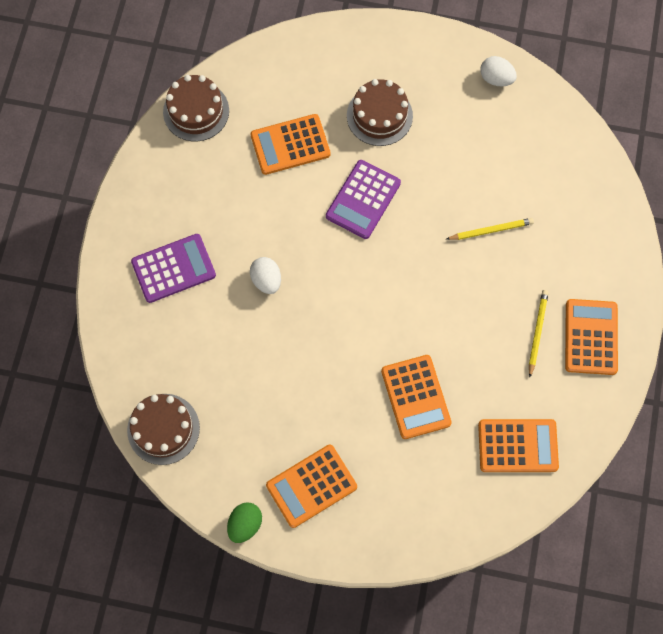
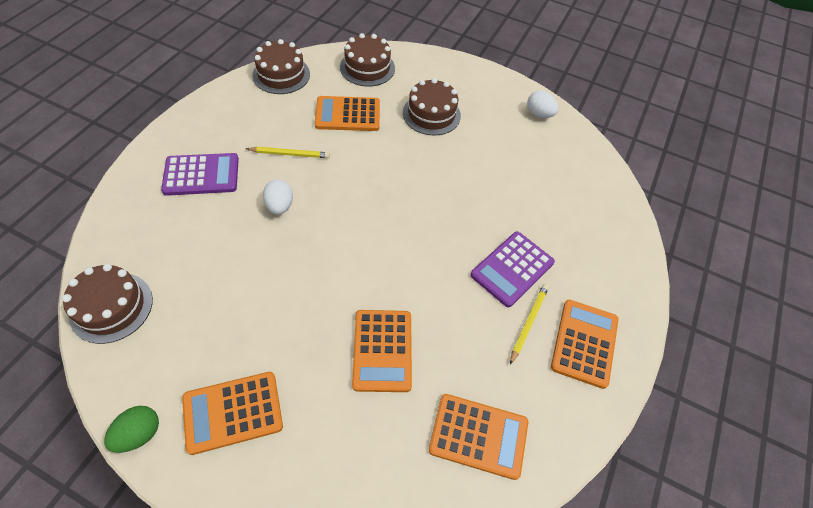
camera: 10 degrees right, 15 degrees down
(287, 70) = (367, 67): none -> brown cake
(363, 199) = (394, 168): purple calculator -> purple calculator (512, 269)
(491, 230) = (504, 221): yellow pencil -> yellow pencil (289, 154)

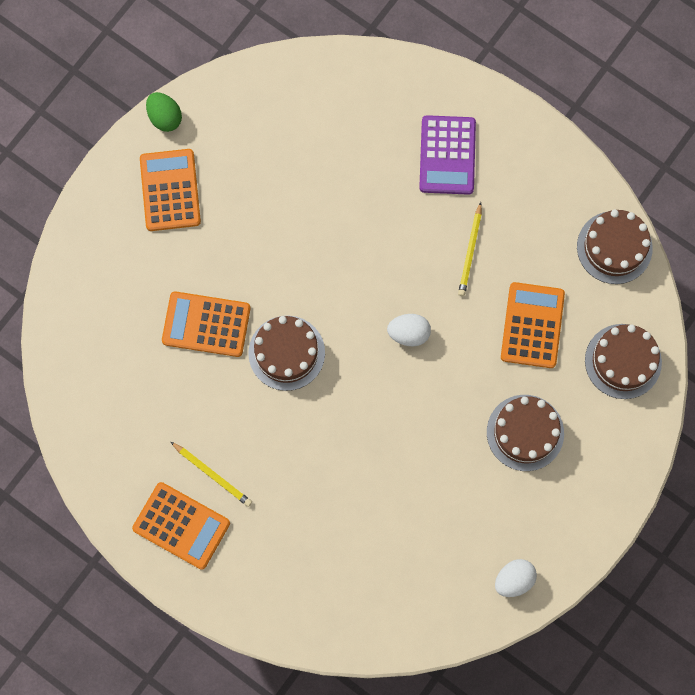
camera: 105 degrees right, 20 degrees up
(111, 307) = (290, 83): brown cake -> brown cake (286, 353)
(280, 206) = (393, 237): white egg -> white egg (408, 333)
(478, 436) = (111, 397): orange calculator -> none
(512, 269) = (278, 475): purple calculator -> none

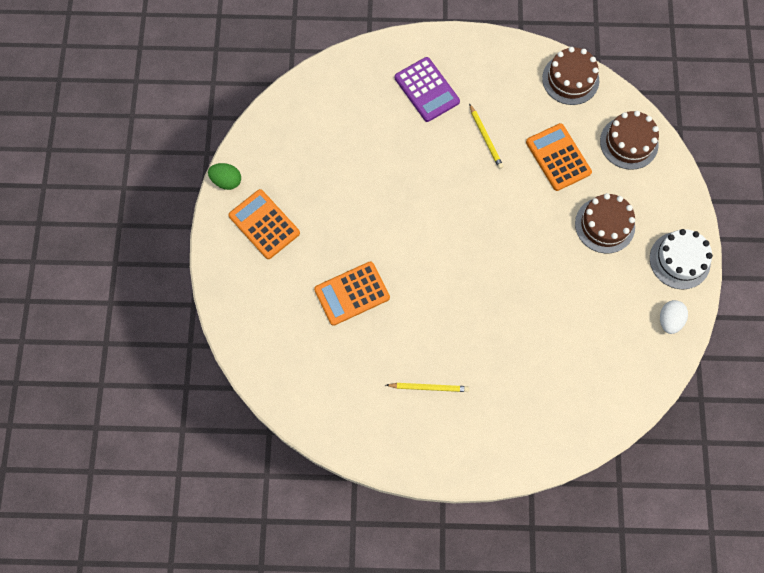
camera: 35 degrees left, 5 degrees down
(181, 526) = (433, 435): orange calculator -> none
(286, 353) = (418, 276): brown cake -> none
(408, 333) = (486, 213): white egg -> none
(576, 525) = (679, 260): none -> white cake

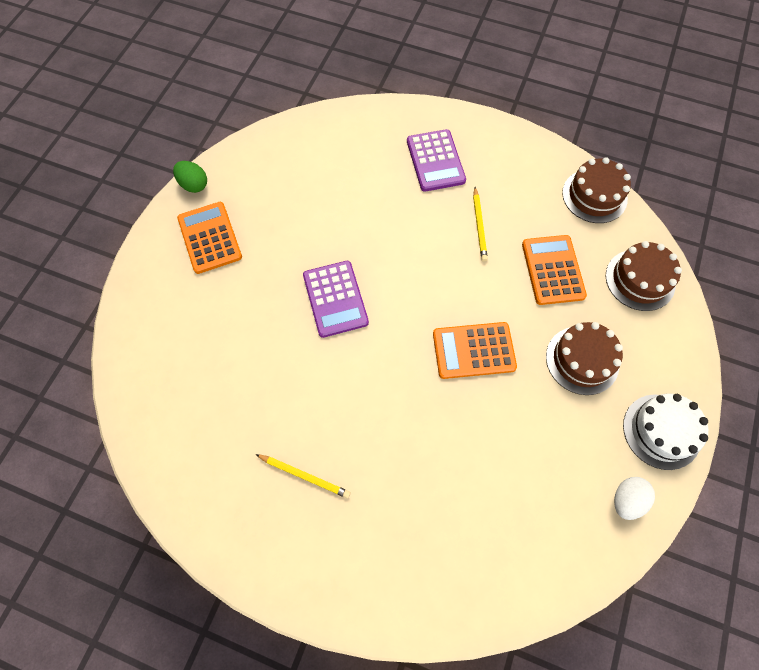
camera: 20 degrees right, 5 degrees down
(352, 293) = (266, 339): orange calculator -> orange calculator (473, 350)
(393, 241) = (335, 299): none -> purple calculator

